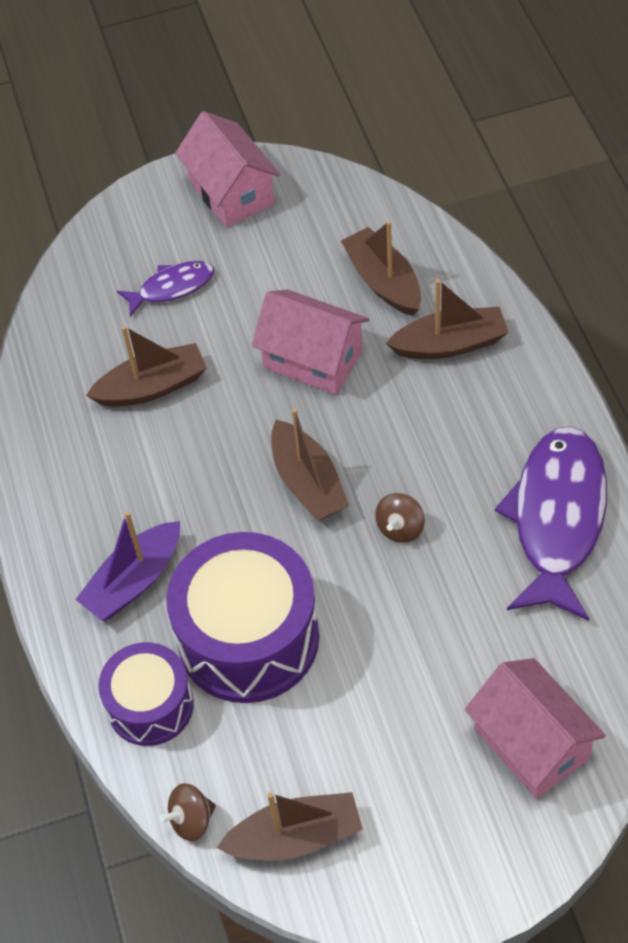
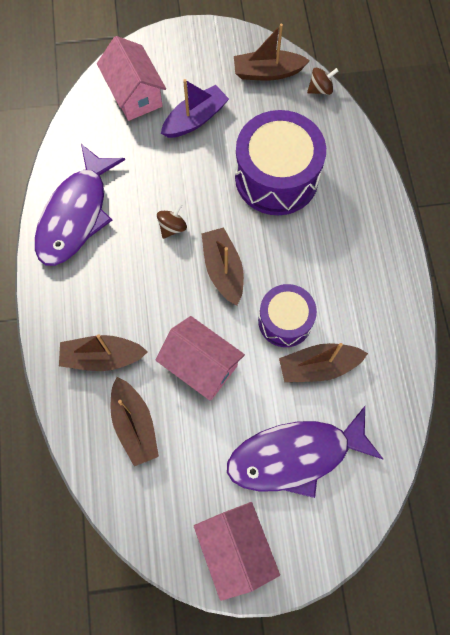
camera: 175 degrees left, 15 degrees up
(134, 581) = (341, 225): purple boat -> purple boat (195, 119)
(150, 705) = (337, 150): purple drum -> purple drum (285, 321)
(172, 288) = (295, 455): purple fish -> purple fish, size x1.98

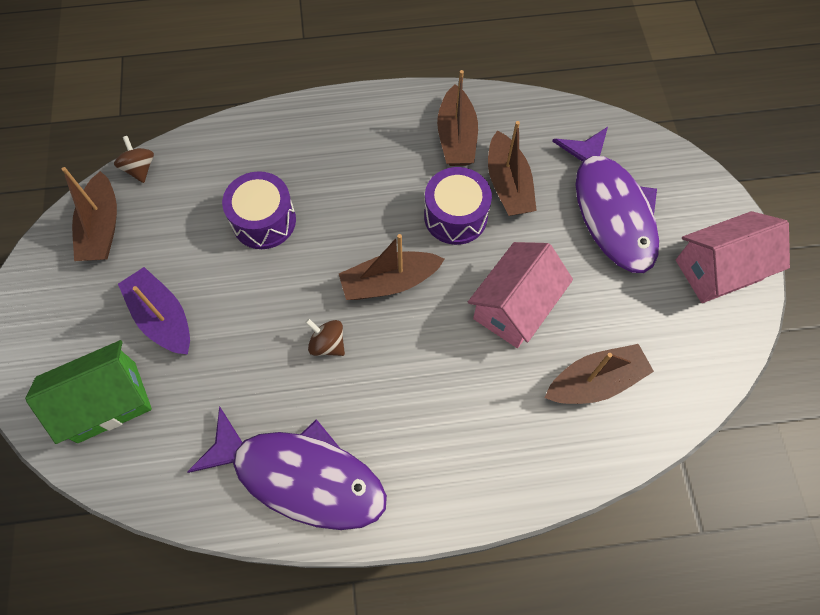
camera: 90 degrees left, 5 degrees down
(103, 357) = (511, 426): brown boat -> brown boat (456, 137)
(135, 94) = (107, 402): pink house -> green house
(276, 177) = (264, 221): purple drum -> purple drum, size x0.60

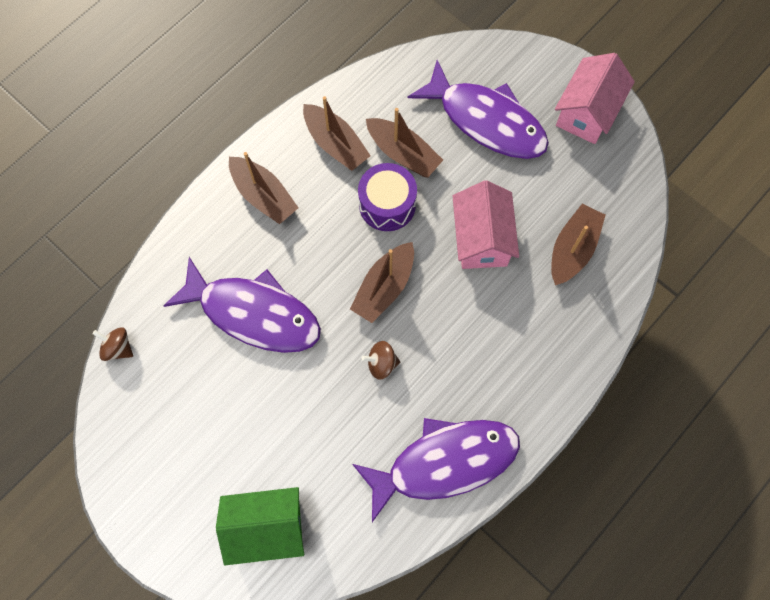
camera: 40 degrees left, 5 degrees up
(102, 227) = (135, 414): brown boat -> brown boat (263, 195)
(107, 402) = (266, 527): green house -> green house turned 60 degrees clockwise
(163, 318) = (248, 440): purple boat -> none
(264, 221) = (253, 313): purple drum -> purple fish

